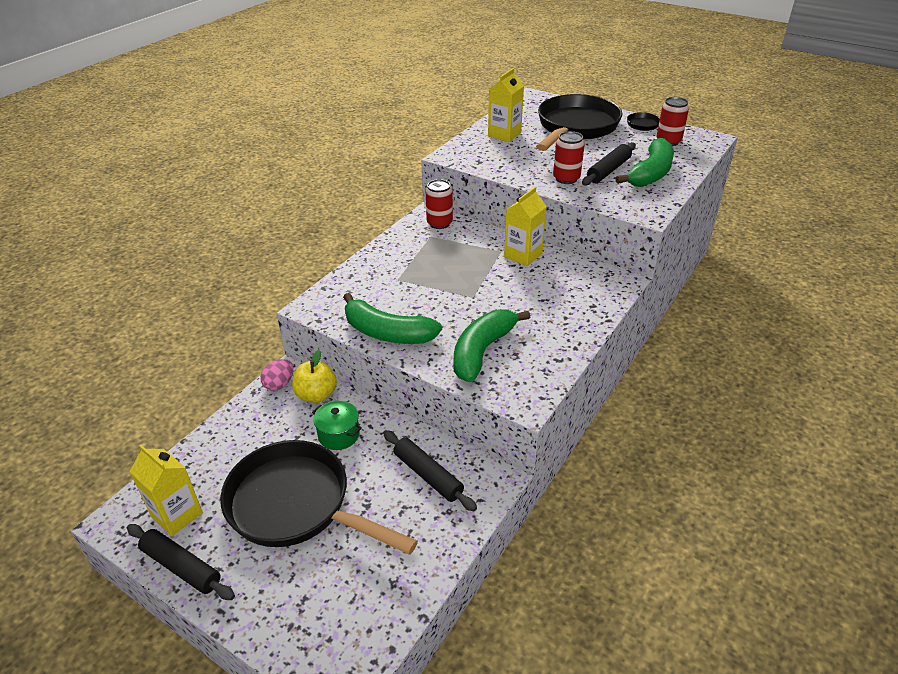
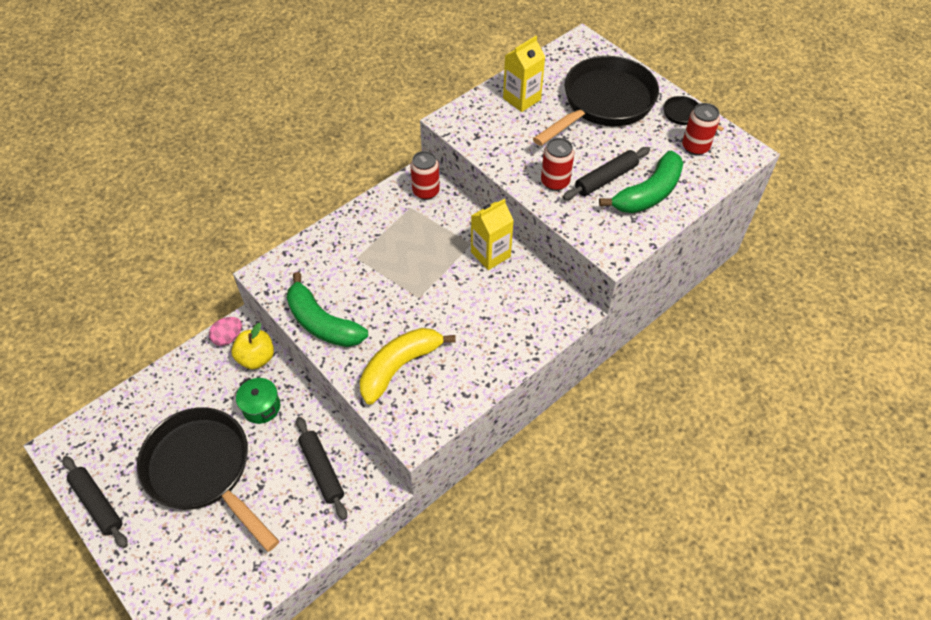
camera: 15 degrees right, 15 degrees up
(177, 514) = (107, 453): yellow carton -> none
(482, 351) = (399, 367): green banana -> yellow banana

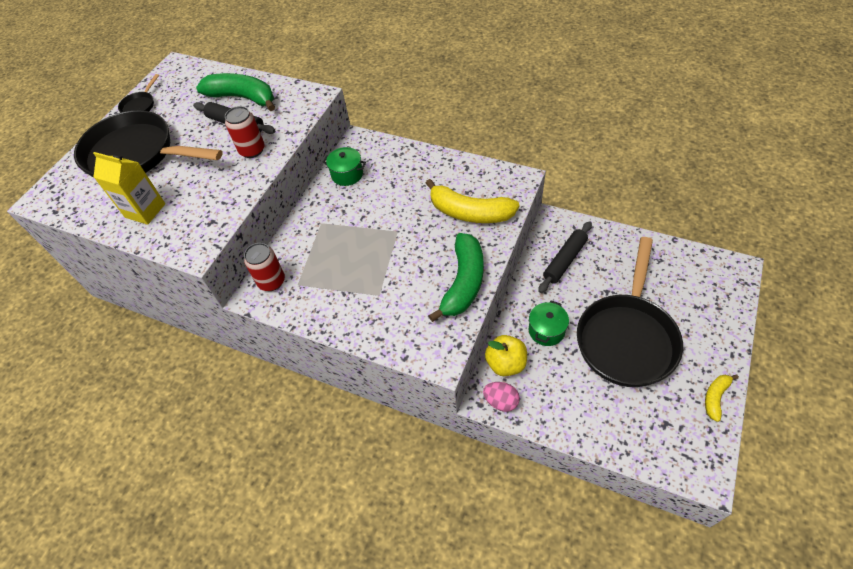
camera: 110 degrees left, 0 degrees up
(98, 504) = (715, 397): black rolling pin -> yellow banana
(490, 254) = (326, 206): yellow carton -> none
(524, 284) = (347, 174): none -> green pot
(695, 147) = (178, 90): red can -> none

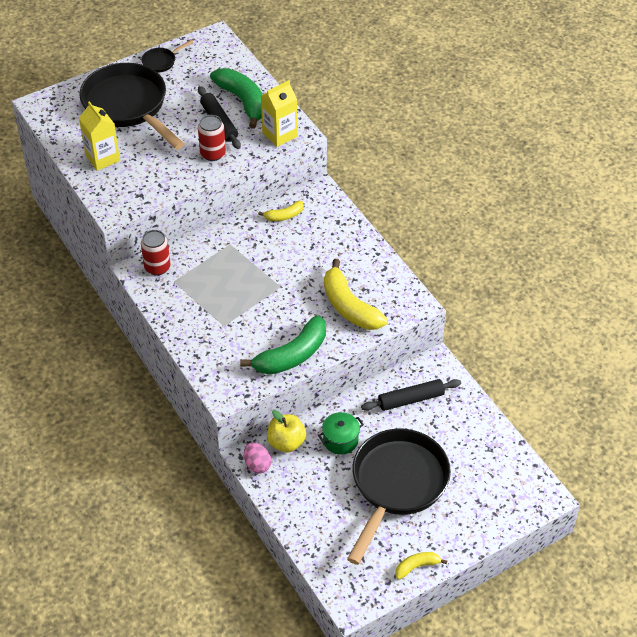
camera: 30 degrees right, 5 degrees down
(299, 105) = (279, 135): none -> yellow carton
(347, 174) = (284, 216): green pot -> yellow banana
(626, 337) = (397, 485): black pan -> black pan turned 150 degrees clockwise

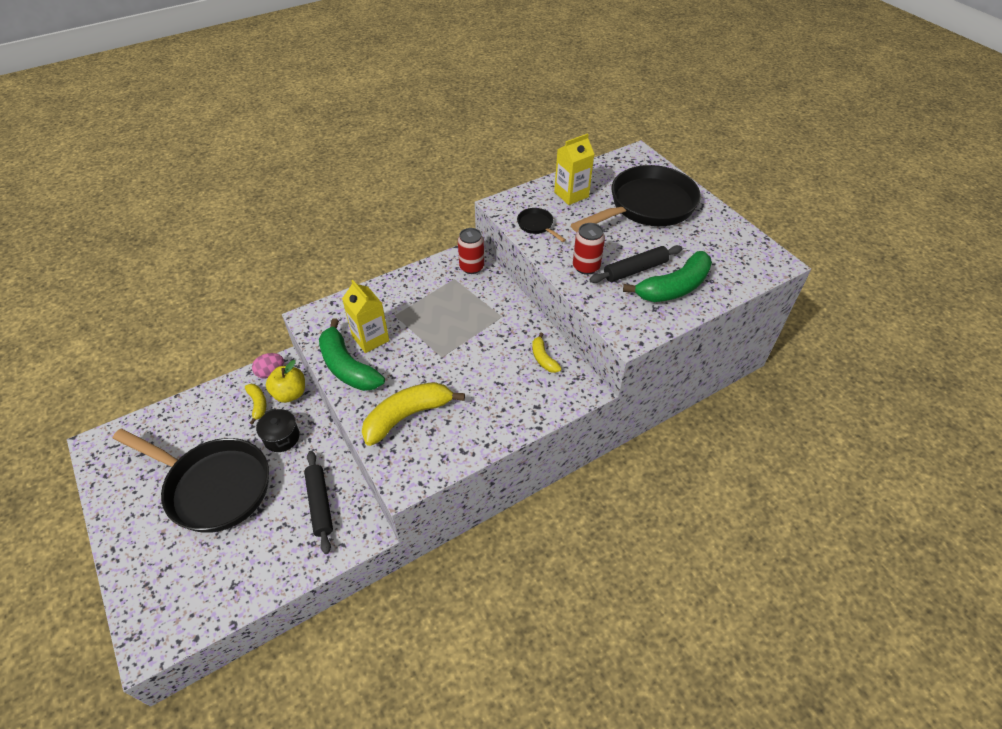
camera: 90 degrees right, 0 degrees up
(161, 61) = (722, 224): black pan -> black pan (537, 225)
(279, 135) = (624, 319): yellow carton -> yellow carton (370, 338)
(340, 440) = (282, 437): green pot -> black pot
(416, 567) = (111, 501): yellow banana -> yellow banana (258, 404)

